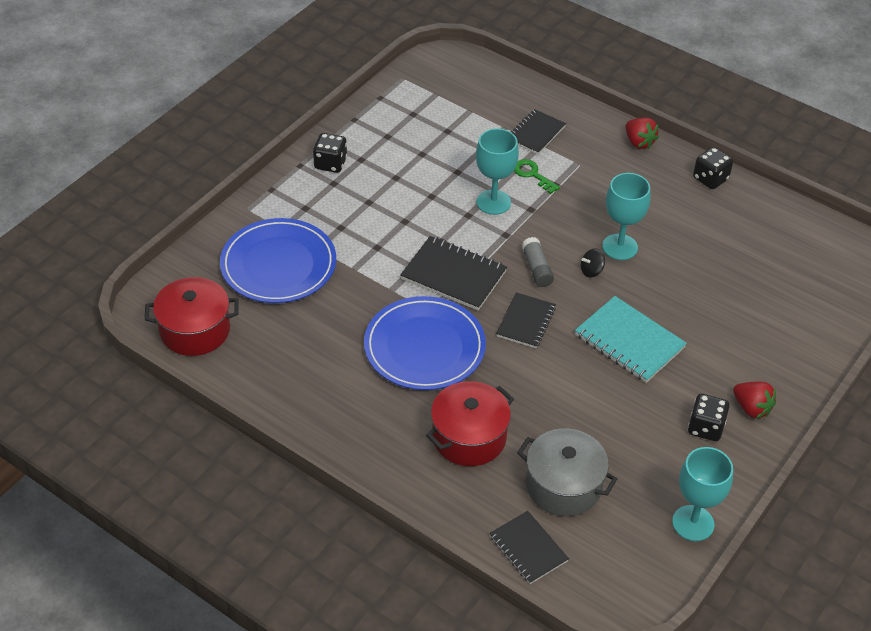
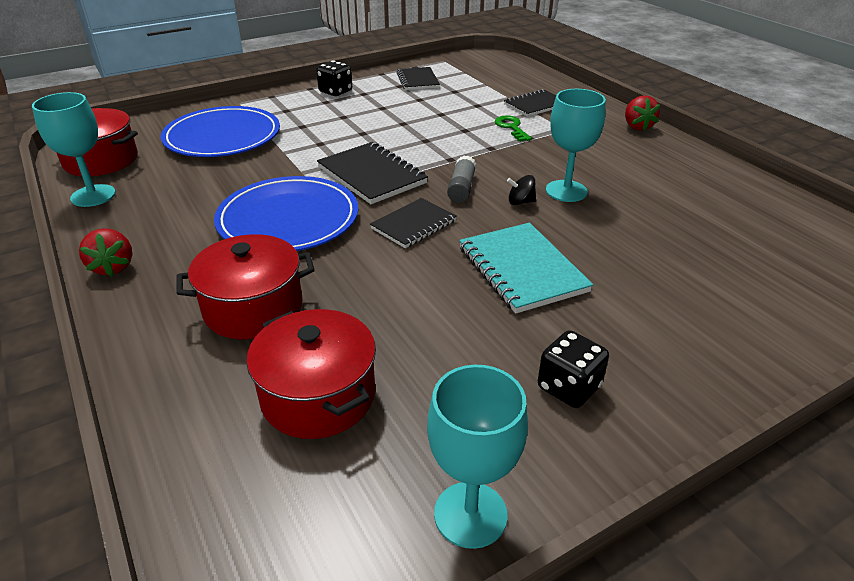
camera: 25 degrees right, 10 degrees down
(493, 202) = (457, 137): turquoise goblet -> turquoise goblet (93, 196)
(528, 549) = (199, 461): black notebook -> black notebook (417, 80)
(563, 486) = (318, 396): grey pot -> red pot
(710, 179) = (704, 163): black dice -> none
(751, 408) = (653, 384): red strawberry -> red strawberry (113, 267)

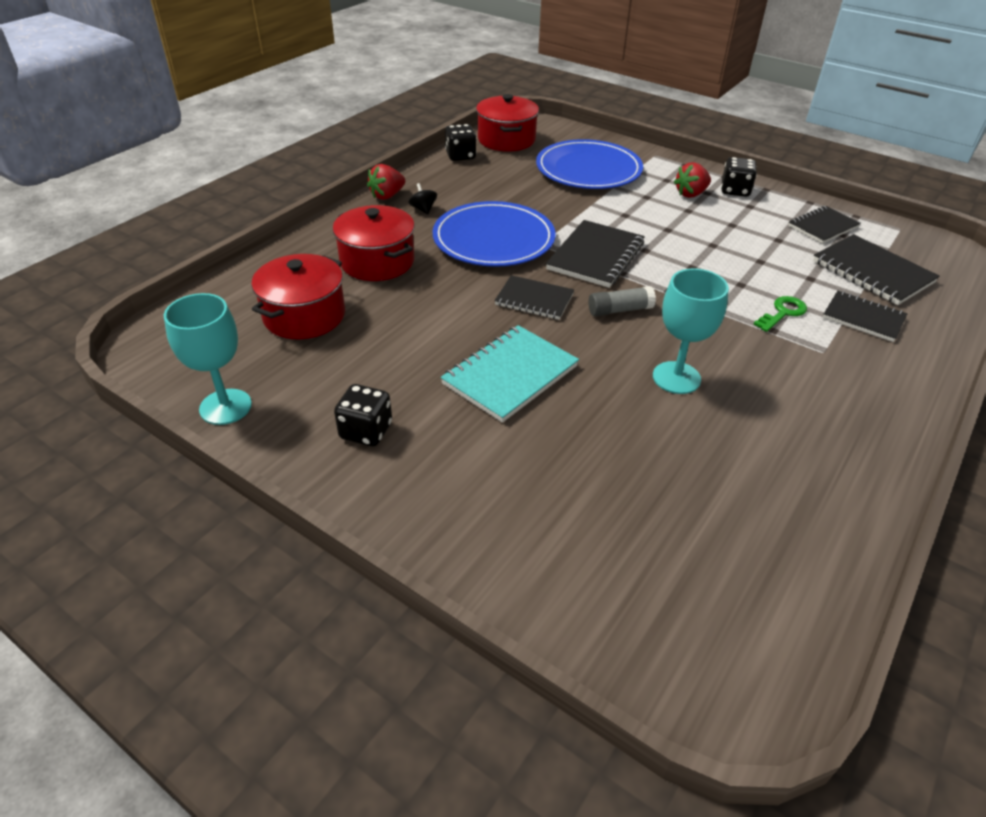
camera: 65 degrees right, 5 degrees up
(93, 196) = (460, 156): turquoise goblet -> black dice
(486, 85) = (872, 272): none -> black notebook
(520, 202) = (626, 351): black spinning top -> black spinning top (423, 209)
(637, 127) = (903, 410): red strawberry -> red strawberry (691, 194)

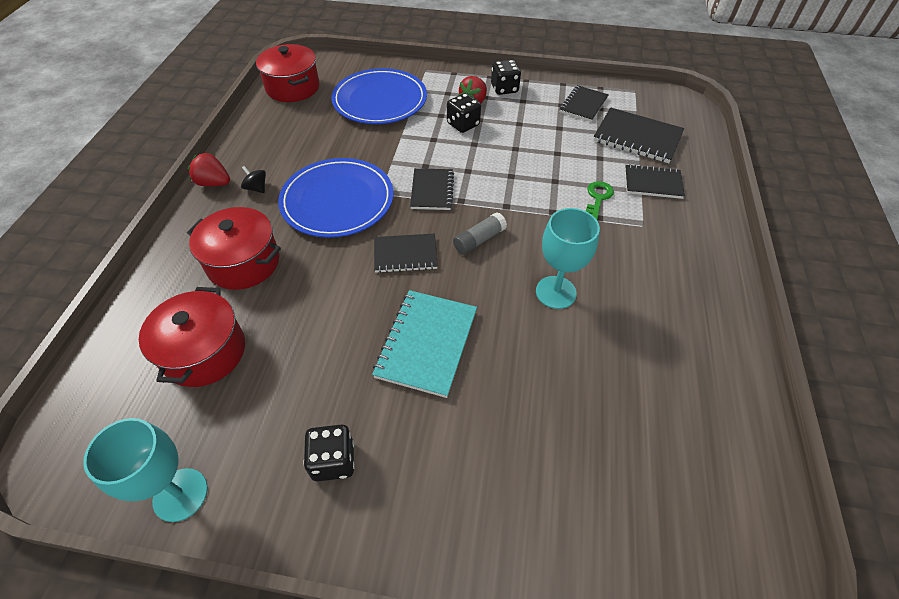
camera: 25 degrees left, 10 degrees up
(387, 196) = (214, 183): red strawberry -> red strawberry turned 90 degrees clockwise
(460, 156) = (260, 117): black dice -> black dice (463, 124)
(596, 256) = (432, 190): black notebook -> black notebook, size x0.66

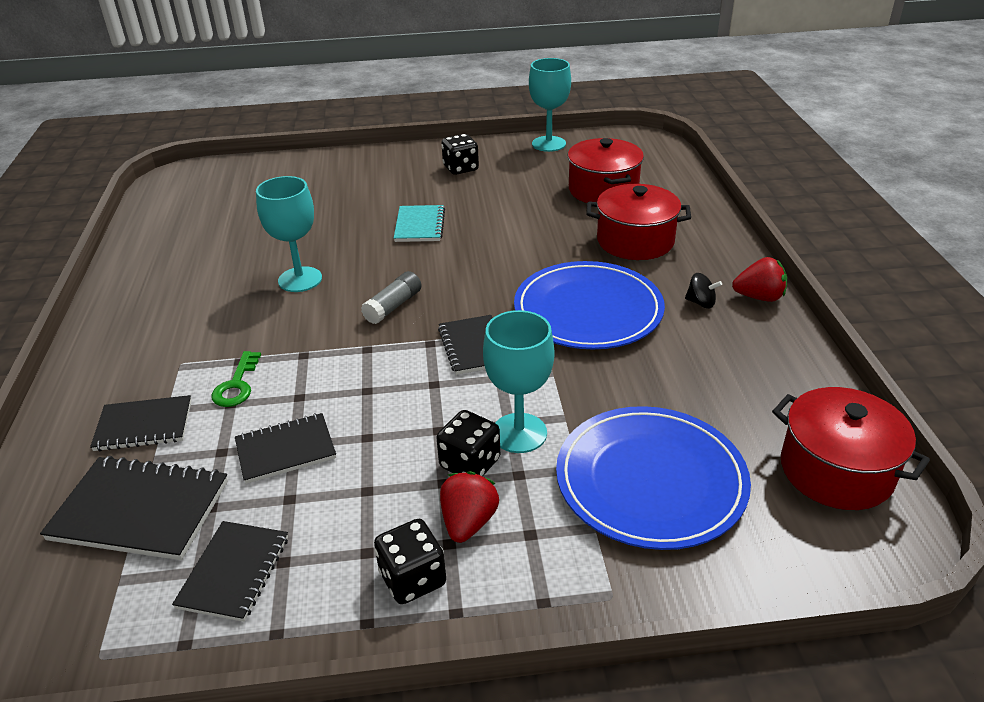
camera: 165 degrees right, 15 degrees down
(405, 255) = (472, 278): black notebook -> black notebook (286, 450)
(426, 343) = (420, 225): turquoise notebook -> turquoise notebook, size x0.66
(430, 133) = (519, 433): none -> turquoise goblet

